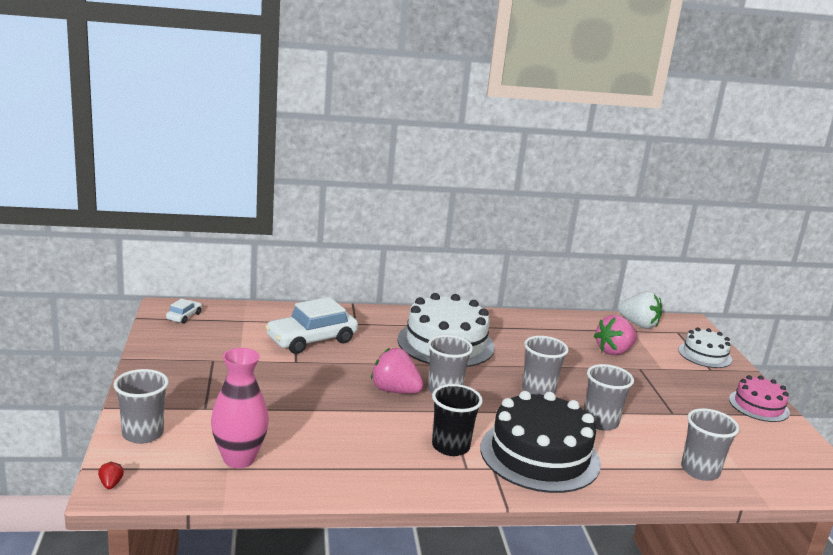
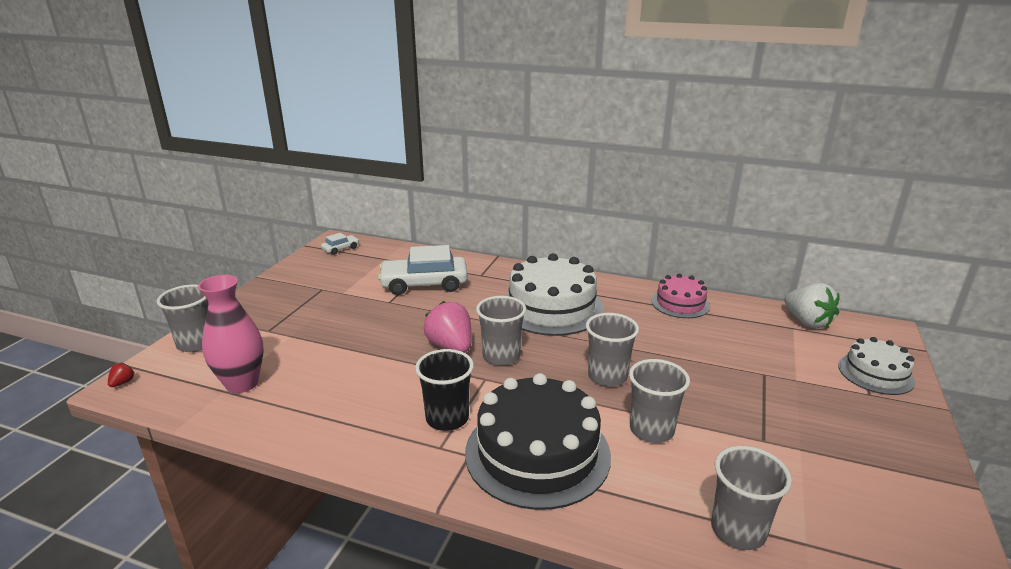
camera: 30 degrees right, 5 degrees up
(614, 351) = (746, 348): pink strawberry -> none
(758, 406) = (910, 459): pink cake -> pink cake (680, 303)

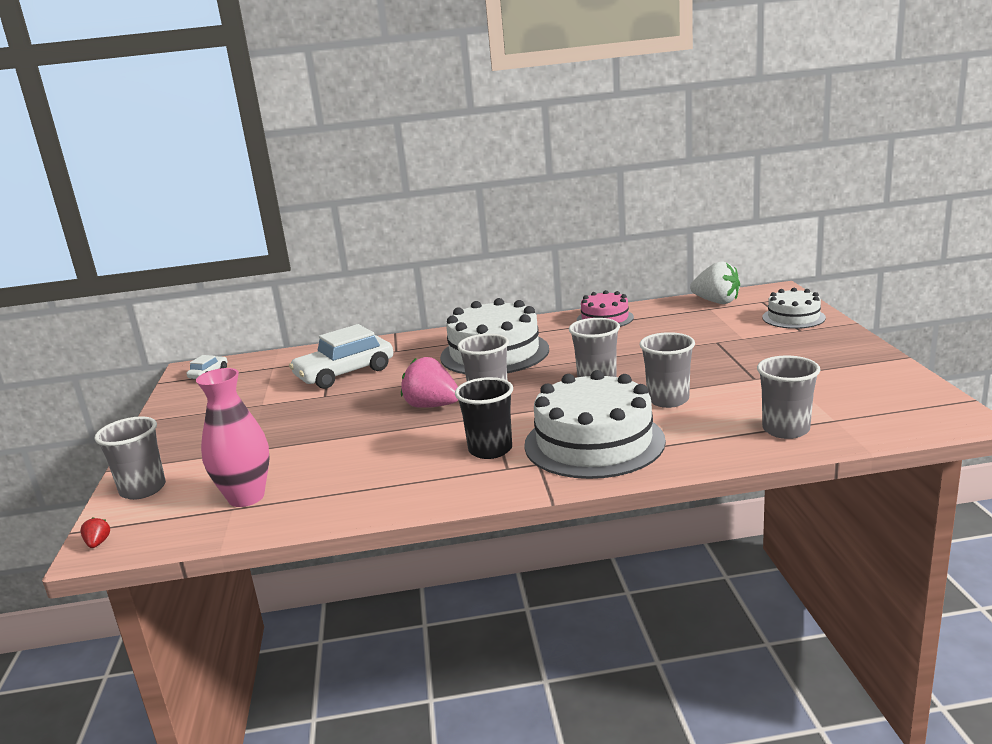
camera: 25 degrees left, 5 degrees down
(537, 453) = (594, 442): black cake -> white cake

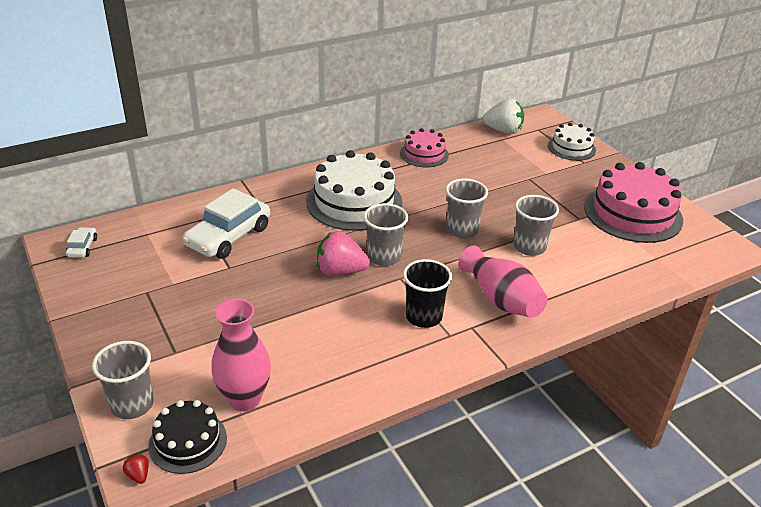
camera: 25 degrees left, 15 degrees up
(164, 524) = (188, 441): none -> black cake
(594, 442) = (501, 299): white cake -> pink vase
(785, 430) = (629, 271): grey cup -> none
(833, 377) = (633, 213): none -> pink cake

